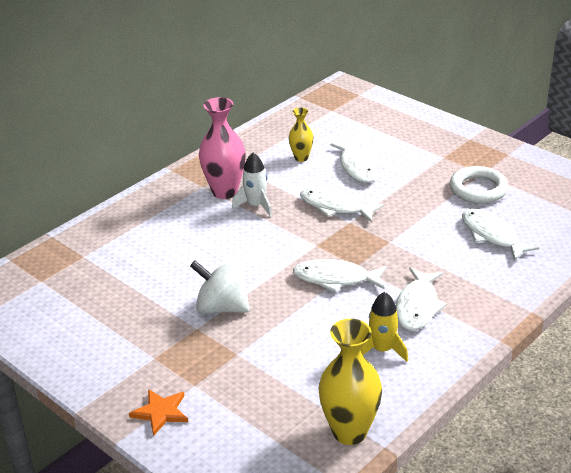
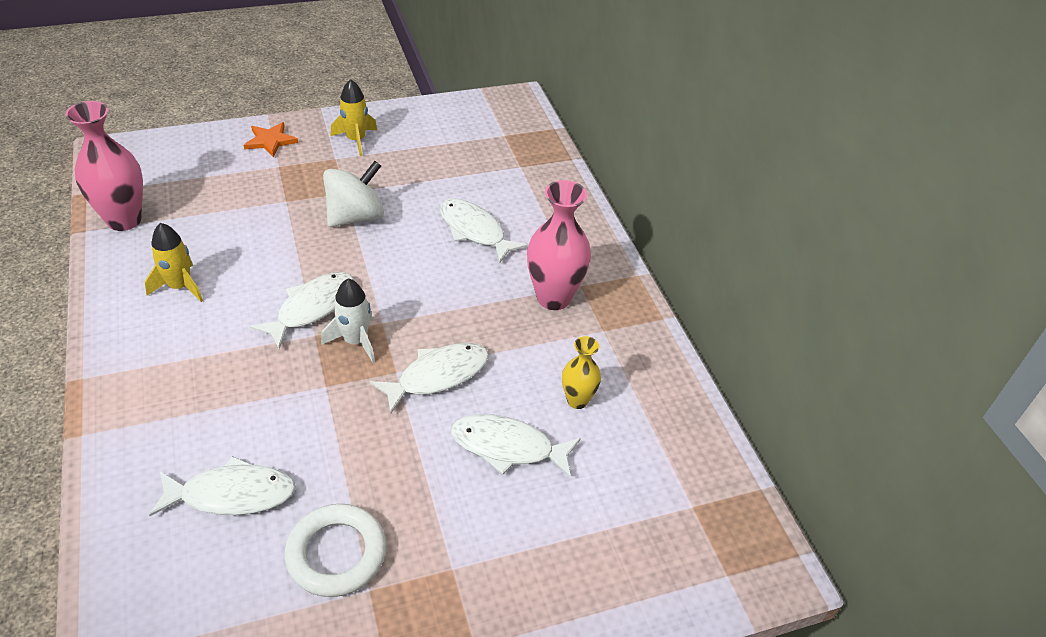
camera: 115 degrees right, 10 degrees up
(116, 359) = (356, 140): none -> yellow rocket
(256, 205) = (502, 310): white rocket -> white rocket (355, 341)
(349, 432) = (124, 220): yellow vase -> pink vase
(417, 306) = (202, 345): white fish -> white fish (474, 231)

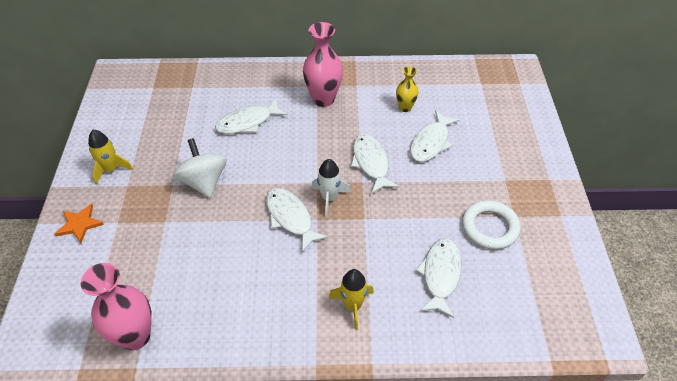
camera: 70 degrees left, 5 degrees up
(180, 286) = (238, 297): yellow rocket -> yellow rocket (352, 305)

